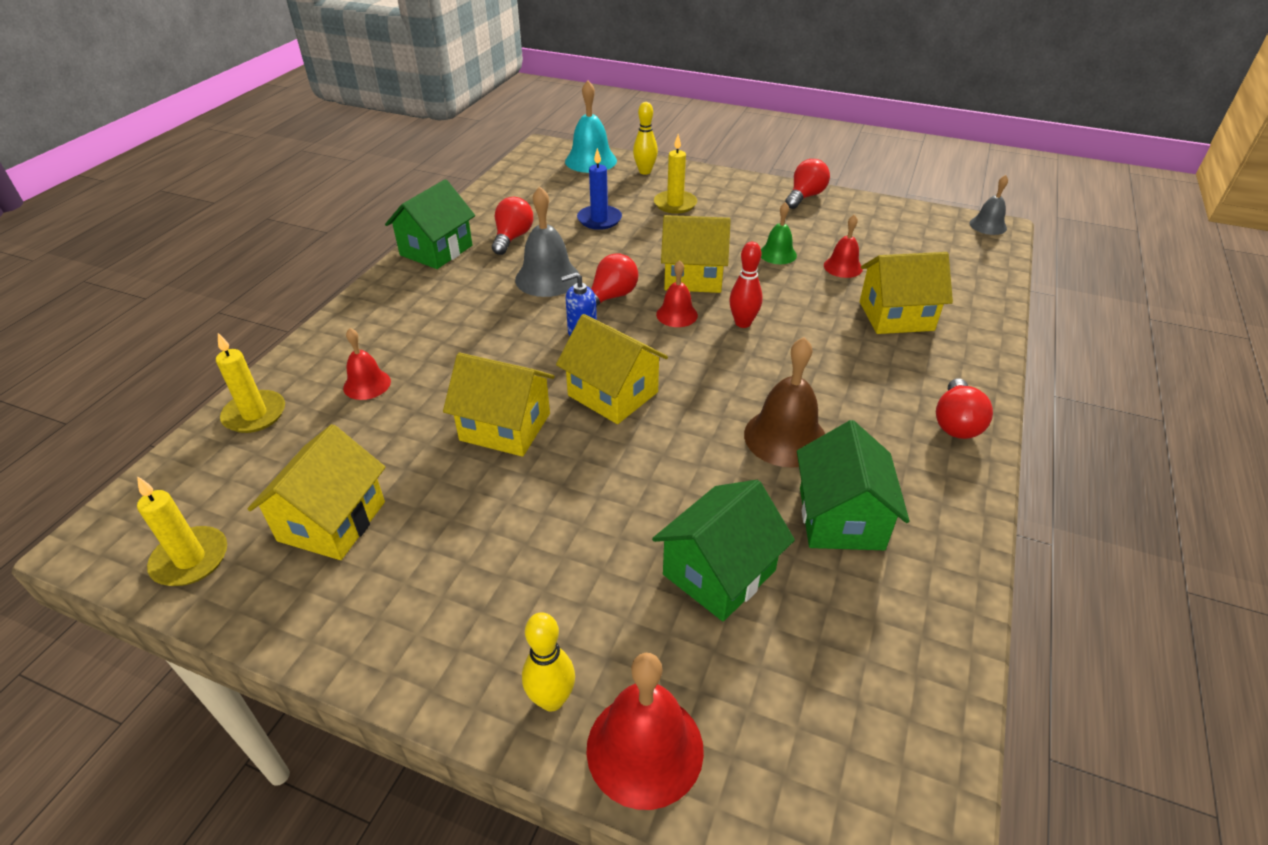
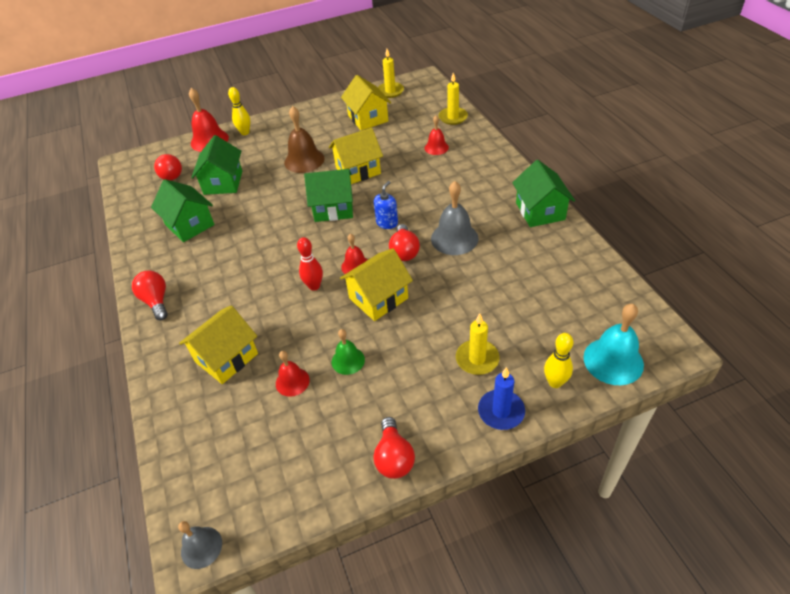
camera: 140 degrees right, 5 degrees up
(512, 238) = (520, 248): red light bulb -> red light bulb (170, 174)
(599, 219) = (500, 301): blue candle -> blue candle (501, 411)
(613, 394) = (333, 208): yellow house -> green house
(785, 437) = (237, 240): brown bell -> brown bell (304, 160)

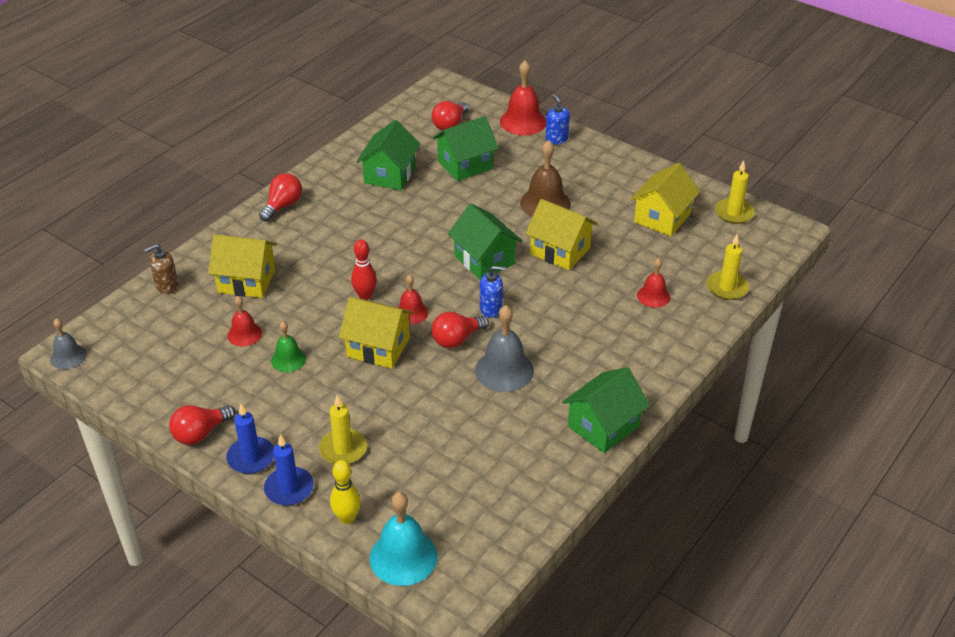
camera: 55 degrees right, 5 degrees down
(177, 422) = (167, 286): none -> brown soap dispenser
(245, 132) = (556, 139): yellow bowling pin -> blue soap dispenser
(448, 427) = (251, 457): none -> blue candle

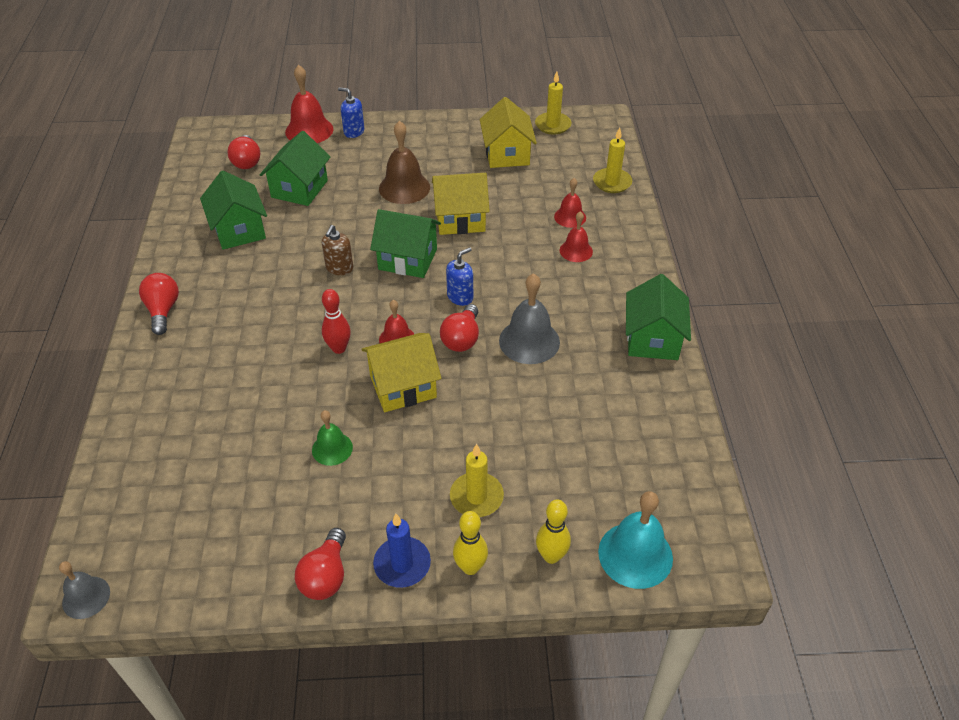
camera: 40 degrees left, 5 degrees up
(167, 286) = (122, 455): brown soap dispenser -> brown soap dispenser (339, 268)
(244, 334) = (261, 452): red bell -> red bell (576, 251)
(246, 281) = (205, 401): yellow house -> none
(289, 488) = (470, 567): blue candle -> yellow bowling pin

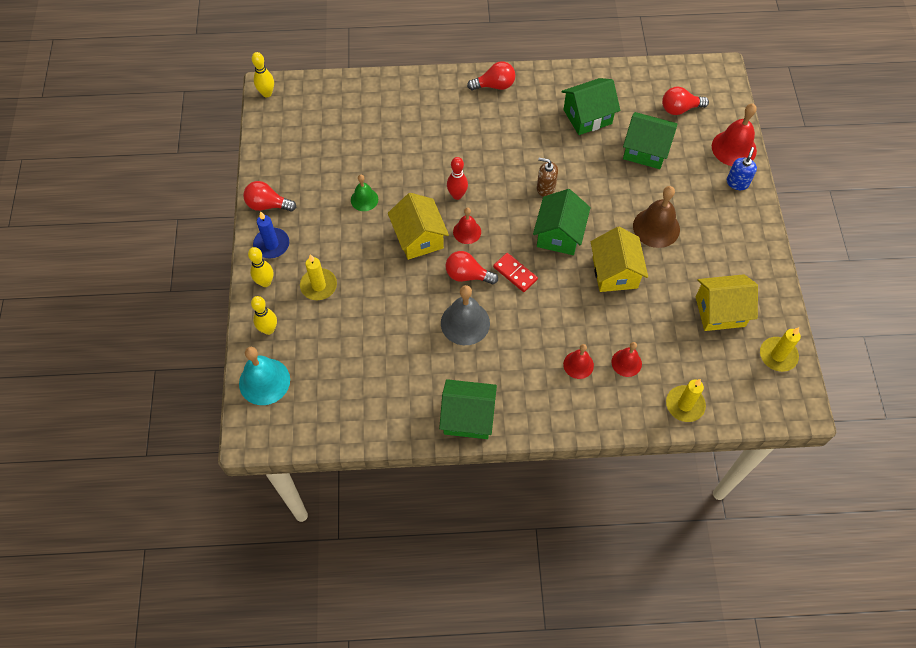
camera: 90 degrees right, 15 degrees up
(86, 597) = (267, 93): grey bell -> yellow bowling pin
(460, 297) = (515, 273): blue soap dispenser -> red domino

